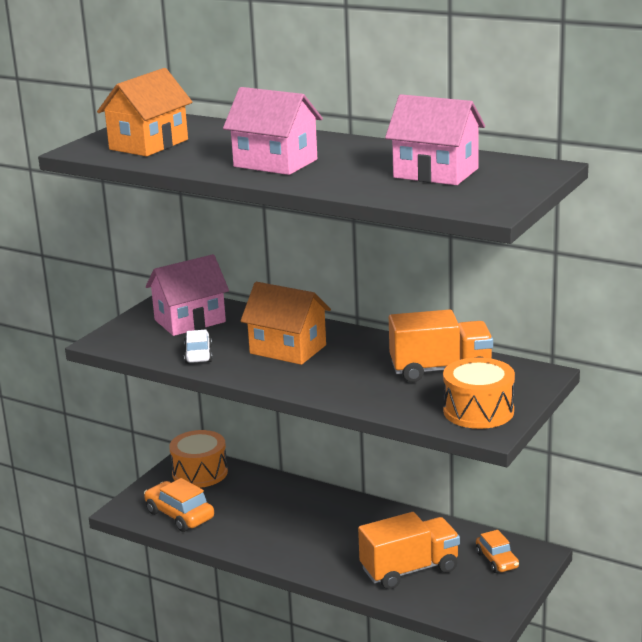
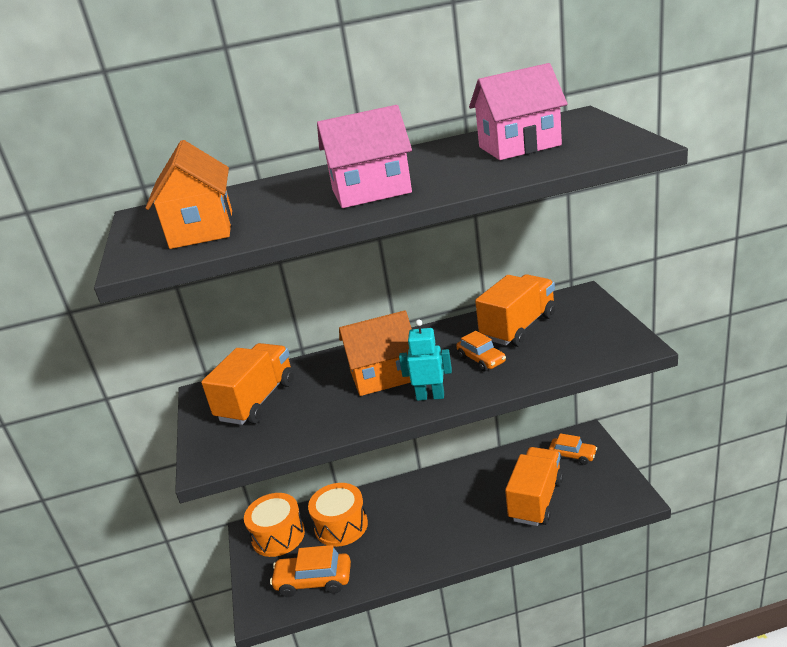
camera: 40 degrees left, 5 degrees up
(190, 321) = (257, 401): pink house -> orange truck
(198, 354) = (318, 422): white car -> none
(288, 379) = (430, 396): none -> turquoise robot
(367, 376) = (481, 360): none -> orange car
(478, 411) = (601, 338): orange drum -> orange drum (341, 525)

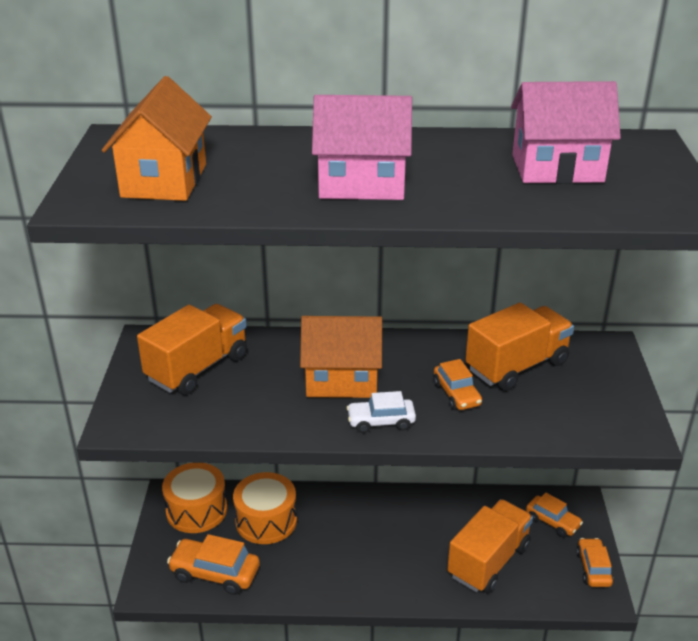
camera: 10 degrees right, 5 degrees up
(430, 396) = (381, 422): turquoise robot -> white car
(619, 480) = (593, 568): none -> orange car

